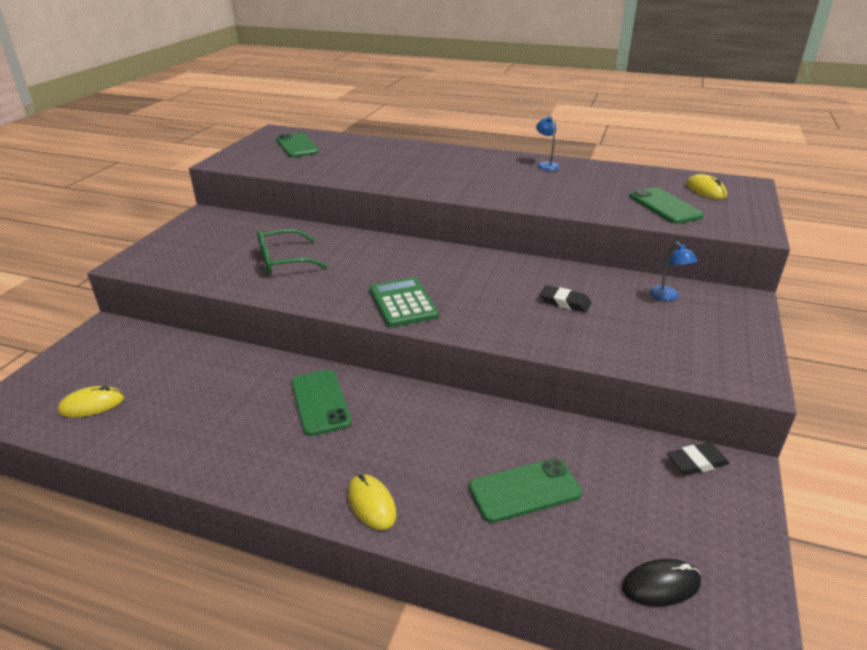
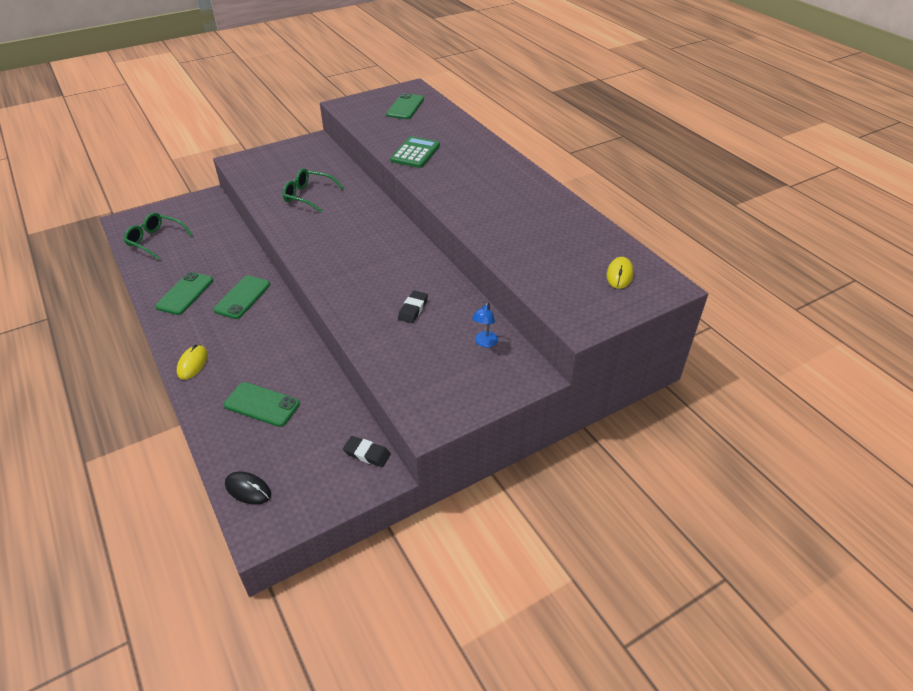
camera: 40 degrees right, 10 degrees up
(92, 405) = (155, 240): yellow mouse -> green glasses
(403, 303) = (325, 258): green calculator -> green calculator (415, 153)
(546, 165) = (541, 195): blue lamp -> none
(564, 302) = (413, 309): black eraser -> black eraser turned 45 degrees clockwise
(665, 206) = (557, 272): green phone -> green phone (185, 293)

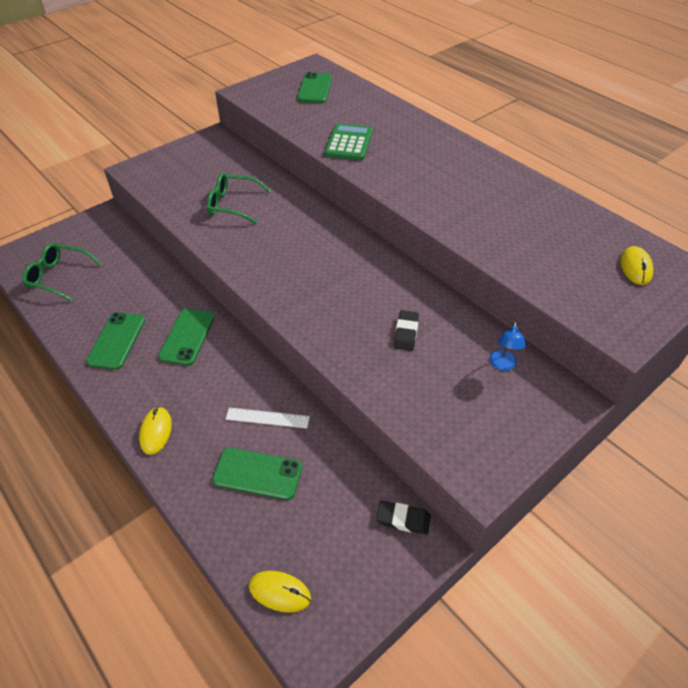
camera: 10 degrees left, 5 degrees up
(248, 489) = (279, 592): black mouse -> yellow mouse
(285, 365) = (267, 418): none -> white ruler

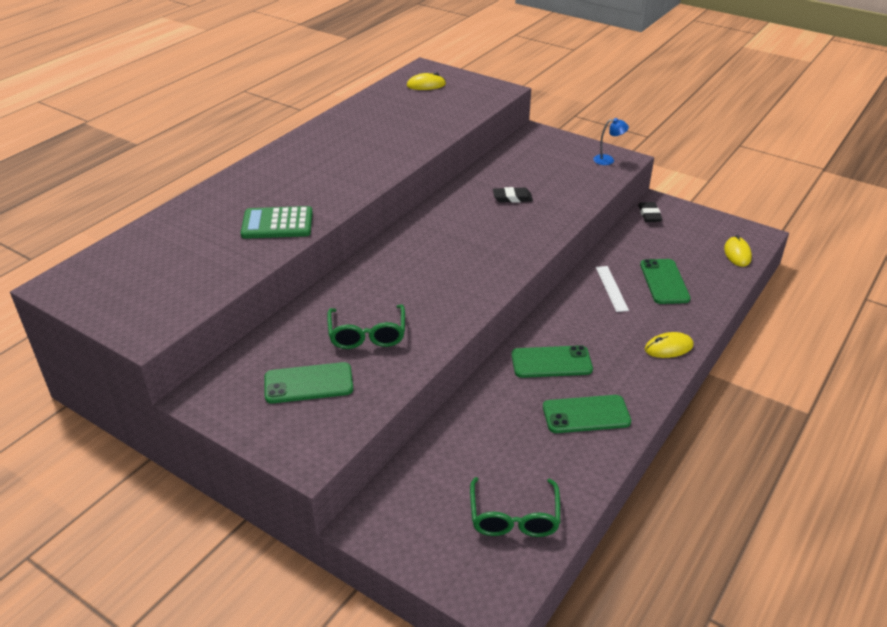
camera: 105 degrees left, 10 degrees down
(315, 88) = (136, 270): green phone -> green phone (308, 383)
(502, 365) = (521, 157): blue lamp -> blue lamp (608, 160)

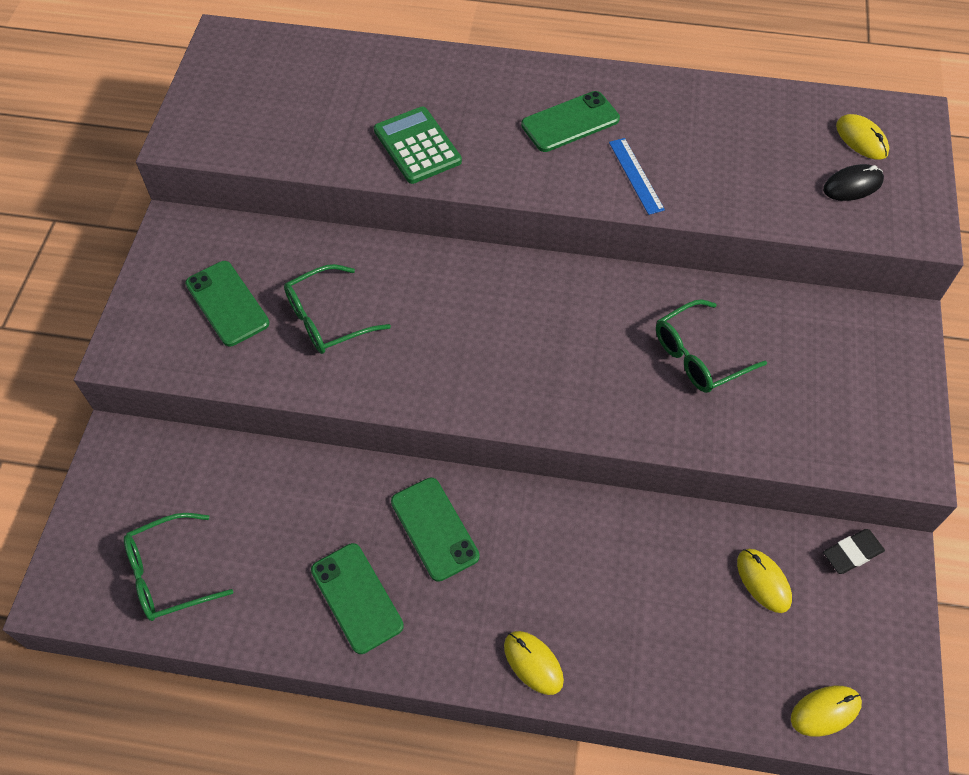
camera: 65 degrees right, 20 degrees up
(386, 154) = (636, 175): none -> blue ruler
(455, 97) = (852, 185): none -> black mouse
(512, 198) = (698, 356): black eraser -> green glasses
(608, 160) = (894, 443): blue lamp -> none
(611, 288) = (627, 553): white ruler -> none
(652, 247) = (763, 581): none -> yellow mouse
(664, 282) = (684, 620): green phone -> green phone (570, 122)

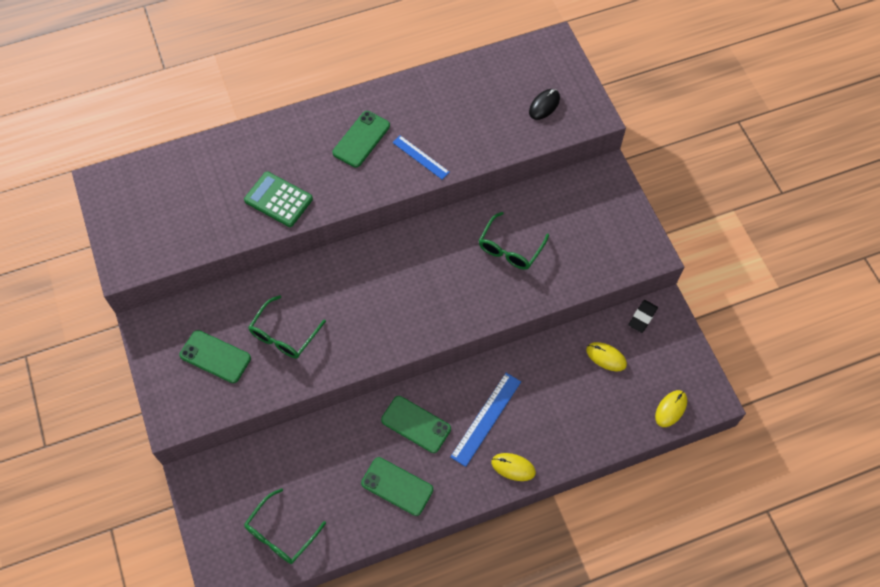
camera: 30 degrees left, 5 degrees up
(535, 573) = (486, 418): none -> blue ruler
(861, 139) = (534, 72): yellow mouse -> none

